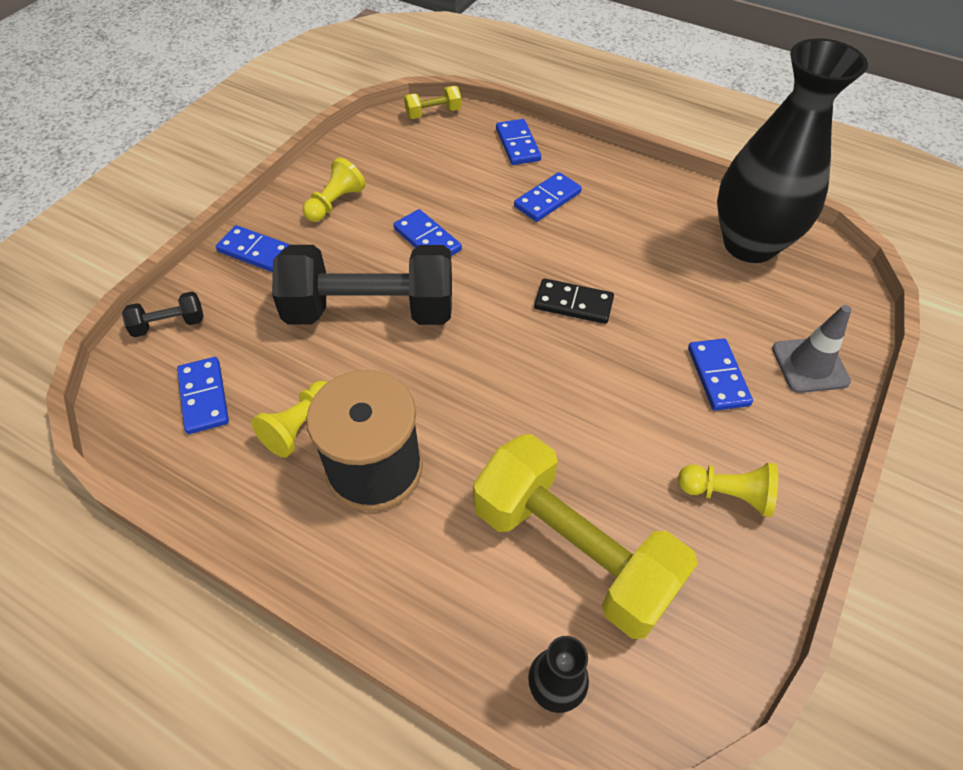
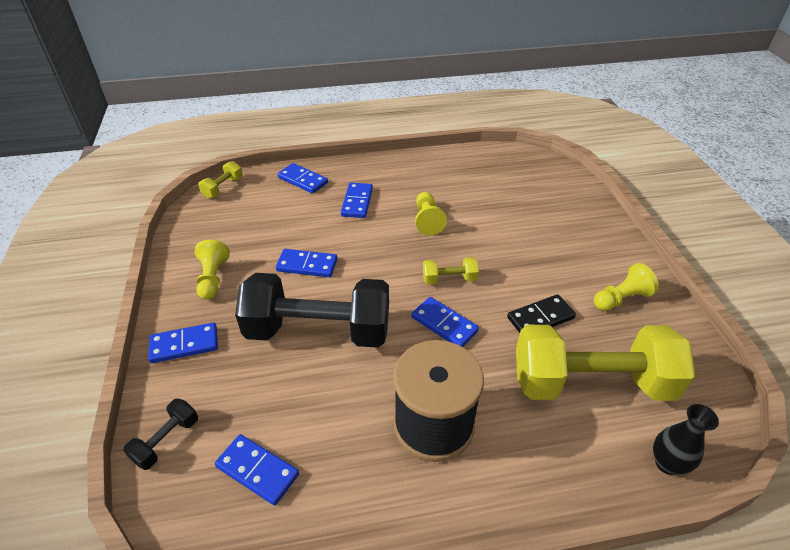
camera: 40 degrees left, 10 degrees down
(300, 426) = (354, 436): yellow pawn -> yellow pawn (427, 220)
(370, 311) = (318, 331): black dumbbell -> black dumbbell turned 45 degrees clockwise
(550, 341) = (449, 279): none -> yellow dumbbell
(573, 304) = (438, 251): black domino -> black domino (540, 318)
(718, 376) = (551, 243): blue domino -> blue domino (444, 324)
(749, 244) = (490, 170): black vase -> none
(810, 365) = (582, 213): grey traffic cone -> none

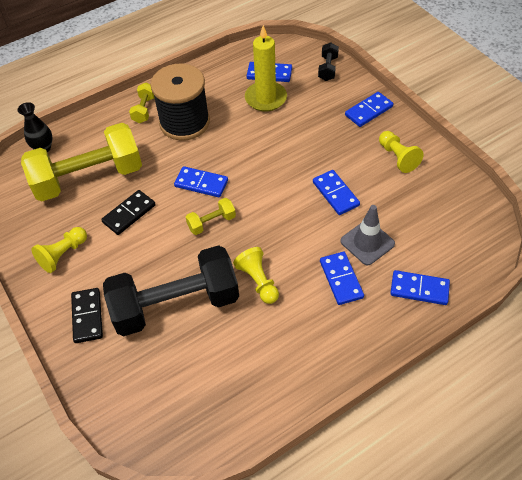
camera: 160 degrees right, 10 degrees up
(223, 188) = (488, 247): yellow dumbbell -> yellow dumbbell (144, 109)
(295, 421) = (266, 98): none -> yellow candle
(307, 265) = (335, 194): blue domino -> blue domino turned 75 degrees clockwise
(314, 219) = (367, 242): none -> grey traffic cone
(318, 331) = (288, 149): black dumbbell -> black dumbbell (176, 305)
(593, 240) = (87, 316): none -> black domino

